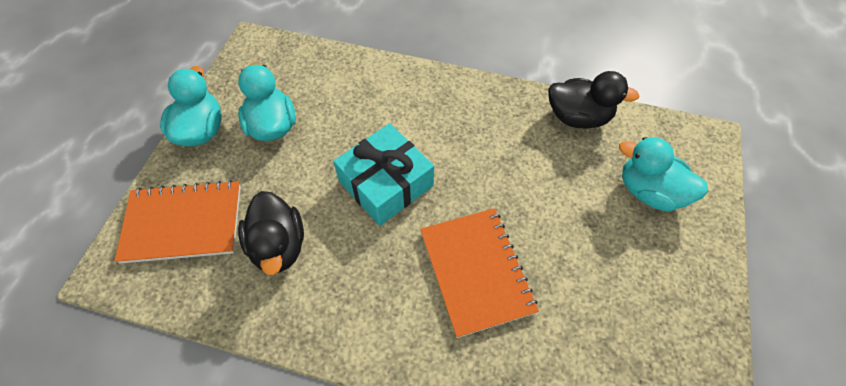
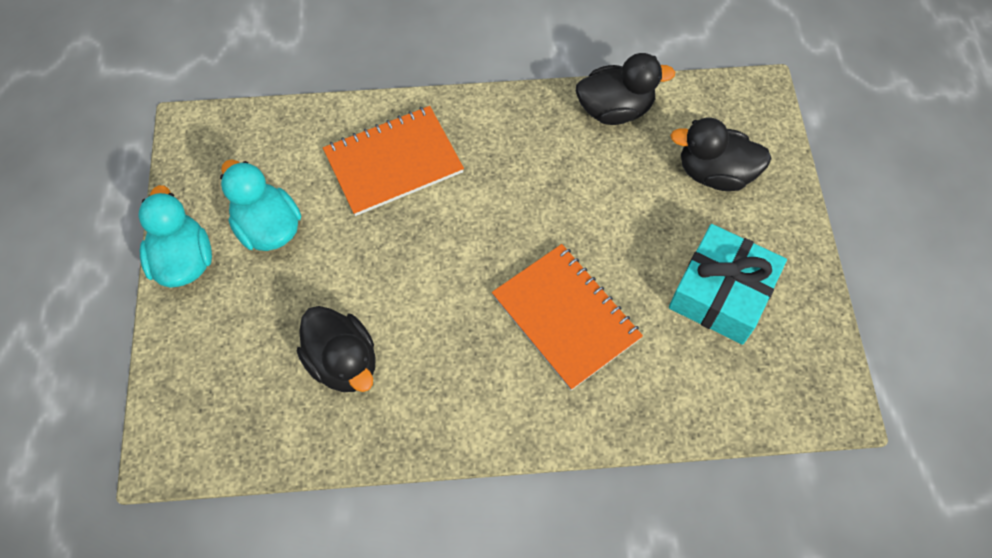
camera: 20 degrees left, 5 degrees up
(183, 223) = (221, 374): orange notebook -> orange notebook (393, 162)
(386, 183) = (432, 254): turquoise gift -> turquoise gift (721, 293)
(649, 192) = (714, 173): turquoise duck -> black duck

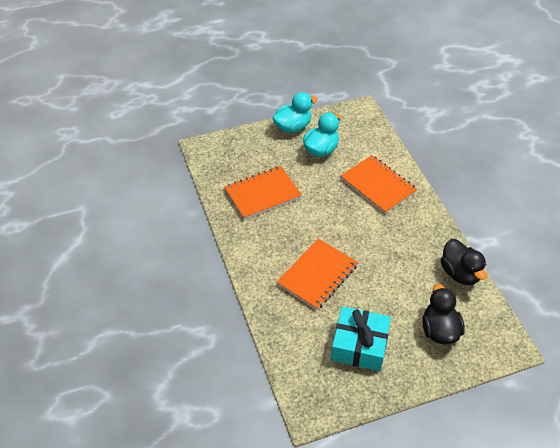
camera: 75 degrees right, 15 degrees down
(343, 362) = (262, 194): black duck -> orange notebook

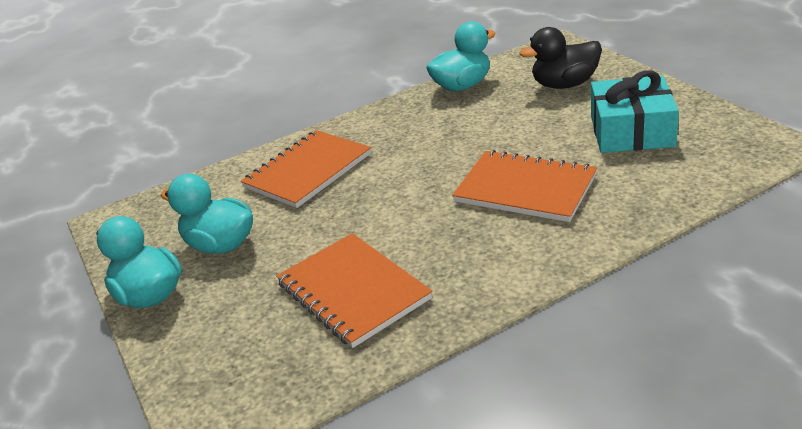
camera: 95 degrees left, 15 degrees down
(460, 273) = (462, 86): black duck -> turquoise duck

